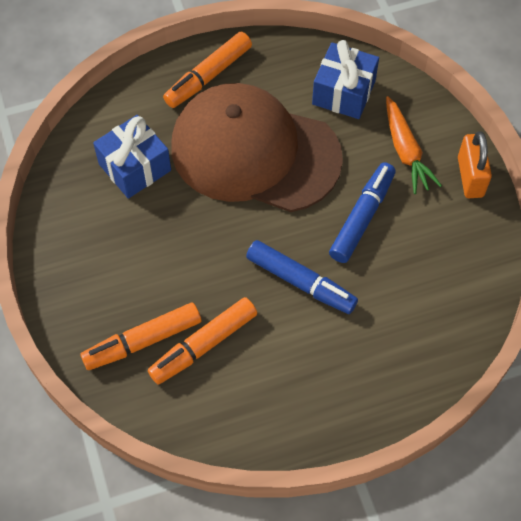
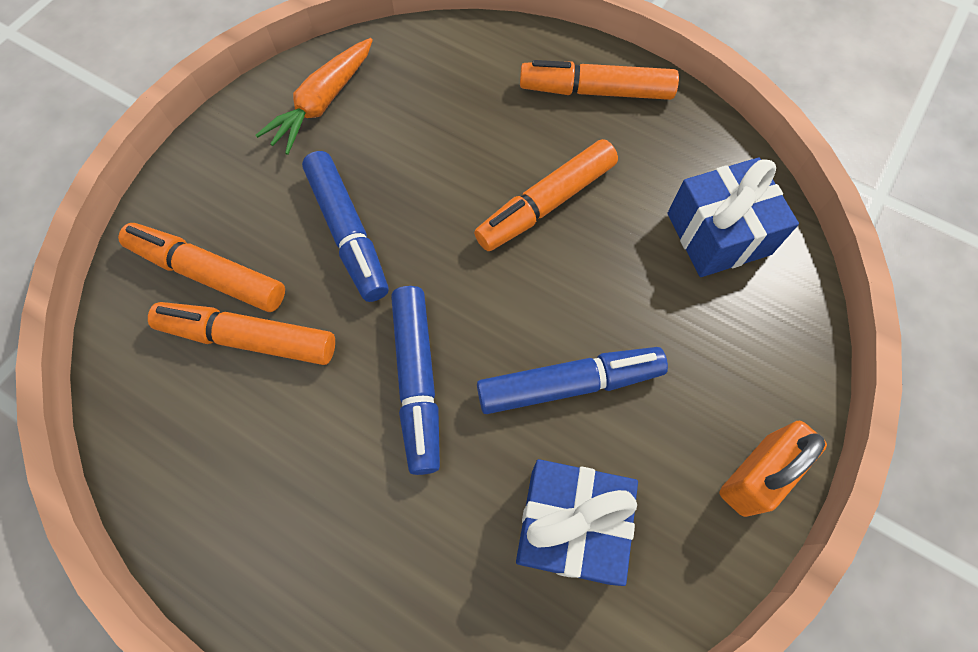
camera: 50 degrees right, 5 degrees up
(135, 167) = (418, 110): blue gift -> blue gift (570, 525)
(183, 256) = (348, 233): none -> blue marker
(254, 152) = (545, 204): brown cap -> orange marker
(406, 151) = (711, 365): orange carrot -> orange carrot (322, 103)

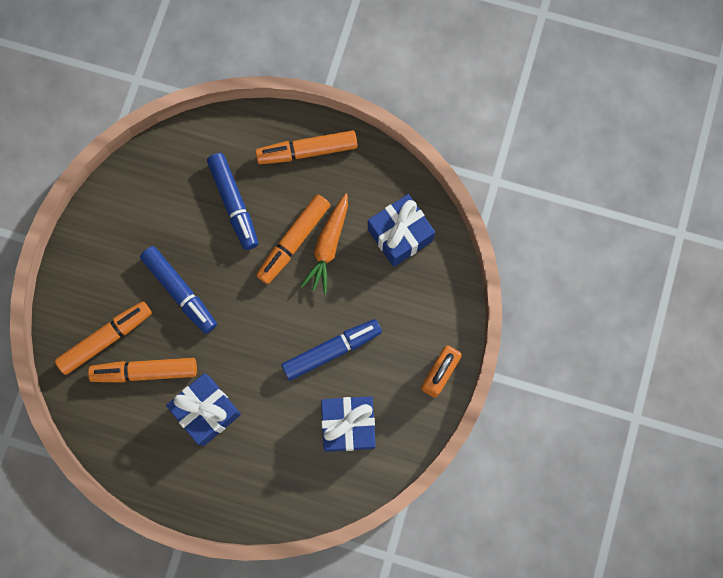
camera: 15 degrees left, 10 degrees up
(208, 273) = (106, 339): orange marker -> orange marker turned 135 degrees clockwise
(322, 103) = (134, 205): orange carrot -> orange carrot (328, 247)
(326, 431) = (207, 411): none -> blue gift
(417, 382) = (248, 371): blue marker -> blue marker (234, 204)

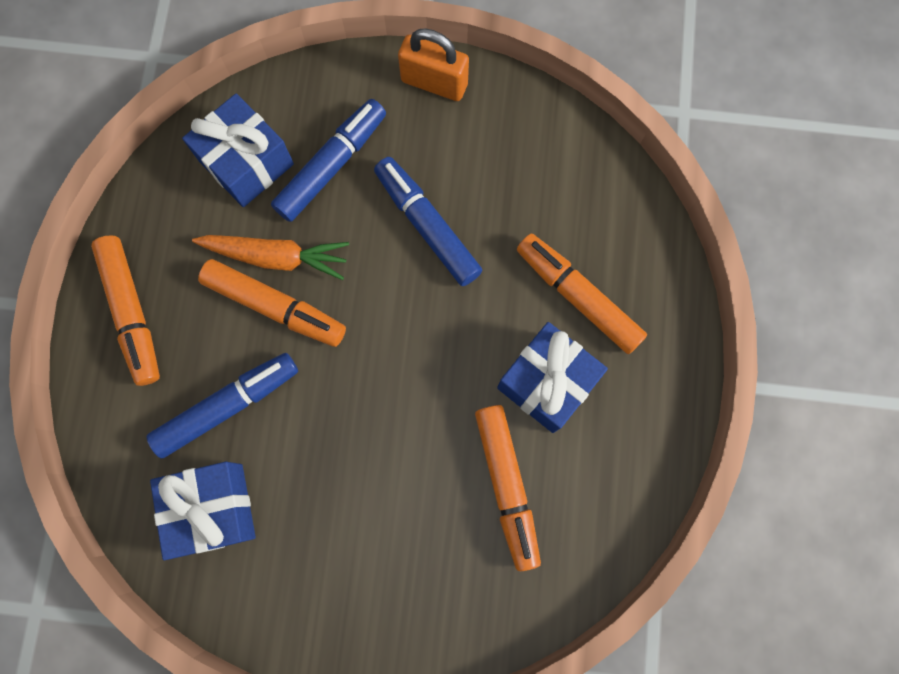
camera: 100 degrees left, 0 degrees up
(106, 339) = (468, 558): orange marker -> orange marker (578, 296)
(180, 292) = (377, 459): blue marker -> blue marker (332, 165)
(348, 425) = (527, 186): blue gift -> blue gift (213, 509)

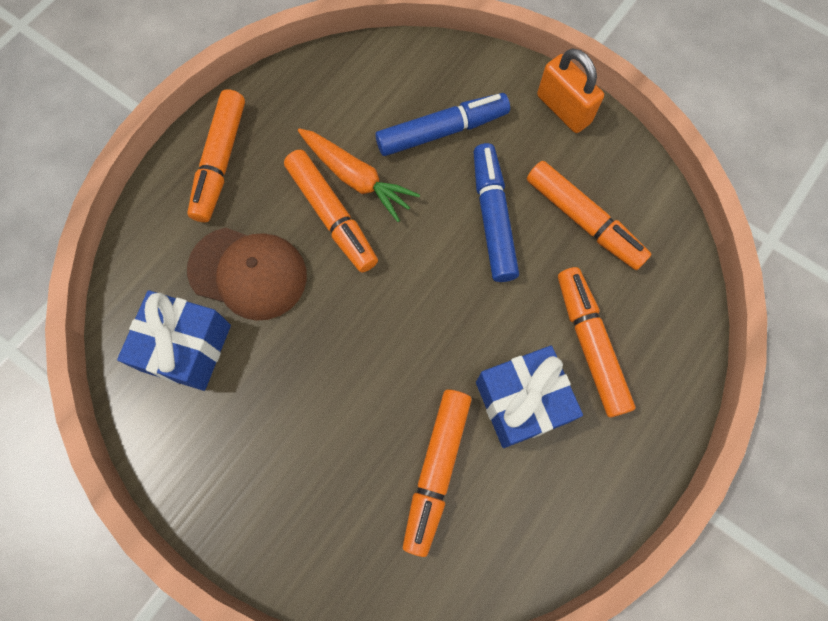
camera: 30 degrees right, 5 degrees down
(228, 406) = (248, 273): blue marker -> brown cap
(246, 162) = (376, 95): blue gift -> none
(511, 184) = (583, 221): none -> orange marker

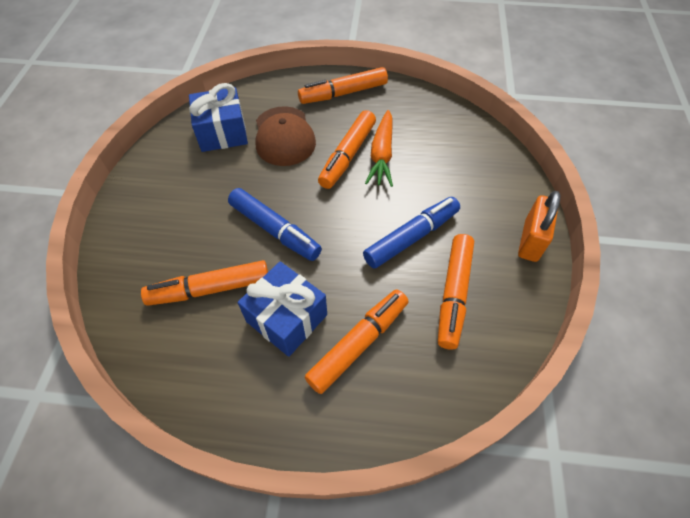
camera: 60 degrees right, 15 degrees down
(442, 131) = (451, 181): blue marker -> blue marker (275, 230)

